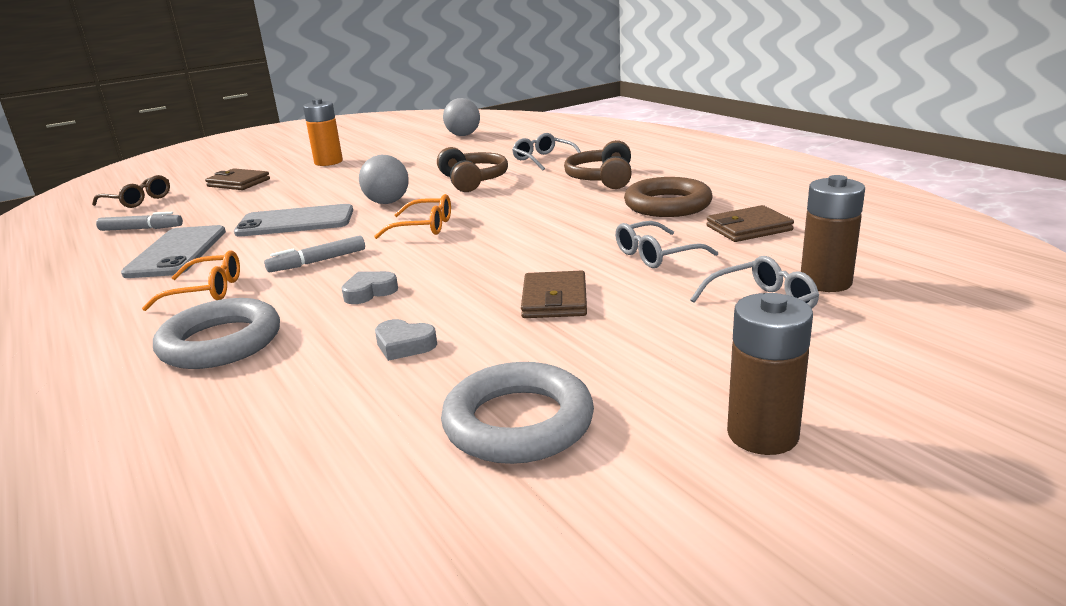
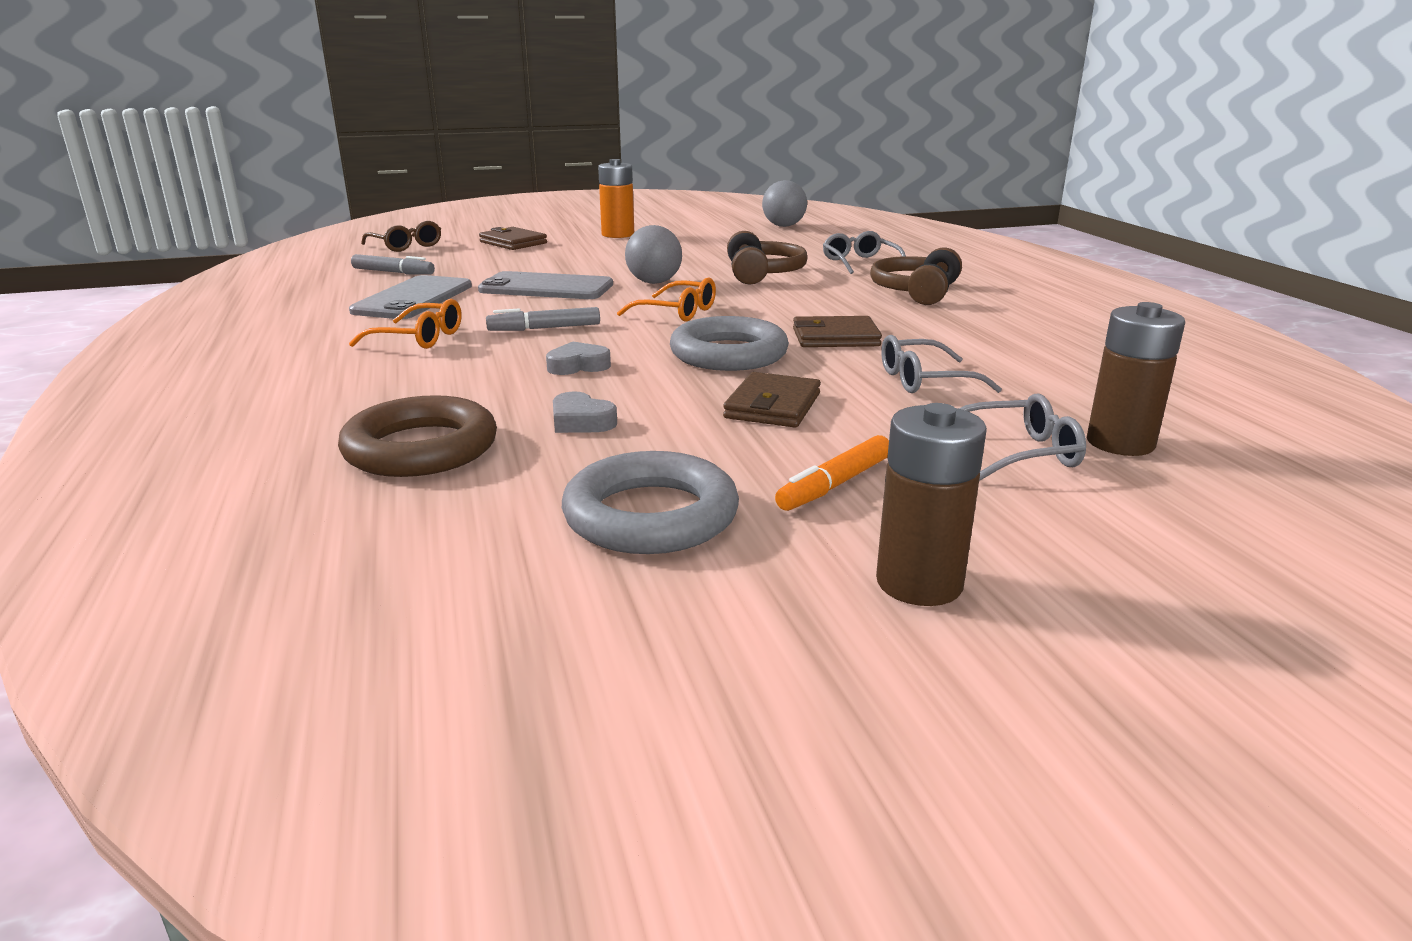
camera: 15 degrees right, 0 degrees up
(221, 342) = (404, 387): grey ring -> grey ring (728, 354)
(646, 361) = (835, 484): none -> orange marker
(667, 205) = (977, 330): brown ring -> brown ring (421, 448)
(748, 228) = (1062, 370): brown wallet -> brown wallet (835, 337)

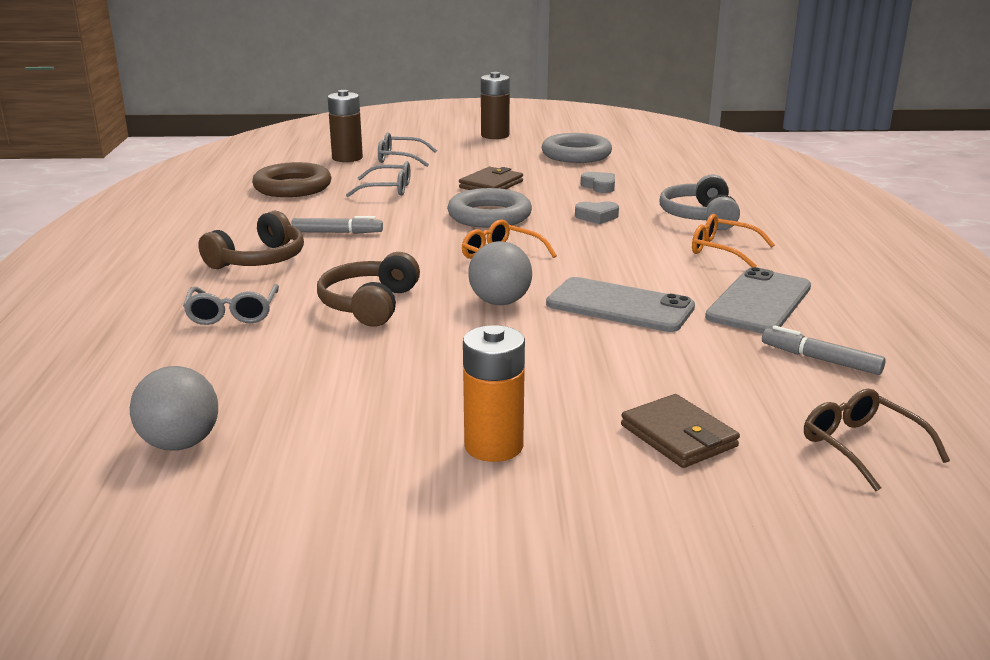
camera: 165 degrees left, 0 degrees up
(421, 448) = (681, 182): brown ring -> brown ring (292, 187)
(423, 379) = (700, 217): none -> grey headphones
(544, 328) = (621, 250): grey marker -> grey marker (337, 233)
(835, 337) = (400, 221): brown wallet -> none
(835, 484) = (494, 156): orange marker -> none

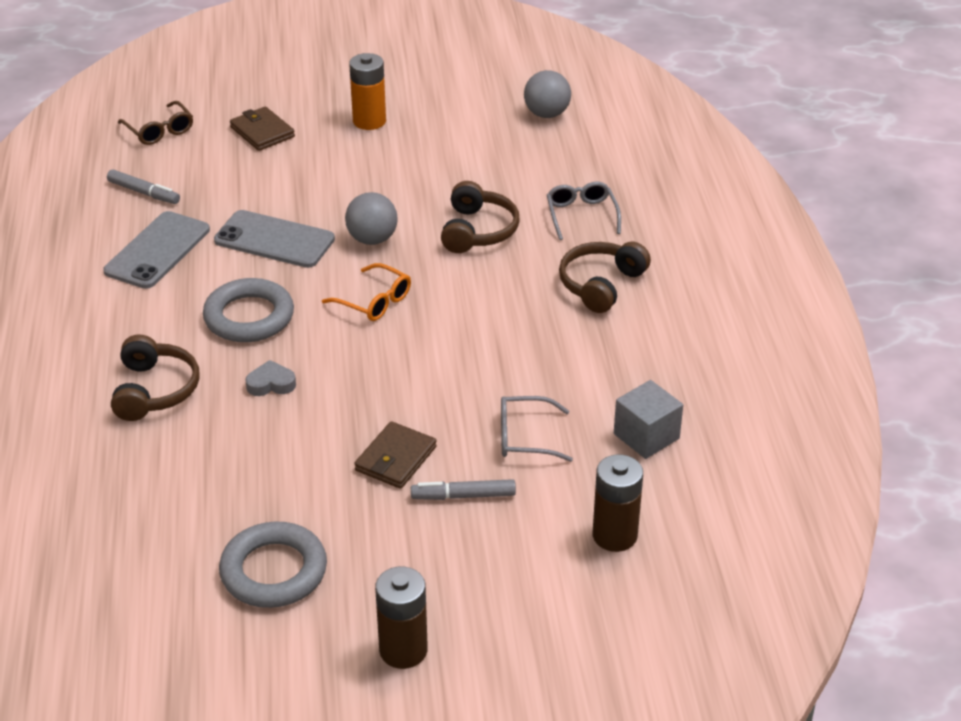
camera: 175 degrees right, 15 degrees up
(292, 187) = (646, 436): brown ring -> grey cube
(337, 233) = (547, 335): grey marker -> grey marker (463, 496)
(400, 158) = (536, 538): grey glasses -> none
(489, 216) = (392, 379): grey ring -> grey ring (249, 317)
(599, 186) = (256, 462): grey heart -> none
(700, 217) = (154, 390): grey headphones -> brown headphones
(723, 250) = (156, 325): orange glasses -> none

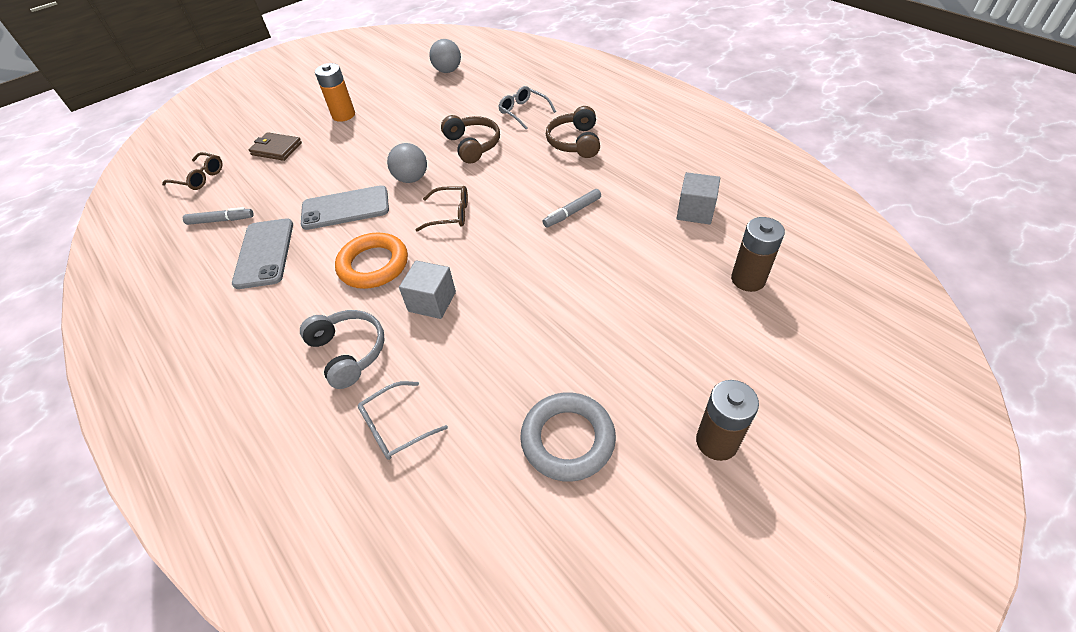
camera: 30 degrees left, 10 degrees up
(154, 390) = (348, 352): brown headphones -> grey headphones
(249, 317) = (373, 265): grey ring -> orange ring
(271, 384) = (432, 301): grey heart -> grey cube
(374, 301) = (450, 214): orange glasses -> brown glasses
(395, 458) = (567, 306): brown wallet -> none
(463, 496) = (635, 306): grey marker -> grey marker (572, 212)
(525, 437) = (630, 248): grey glasses -> grey glasses (396, 427)

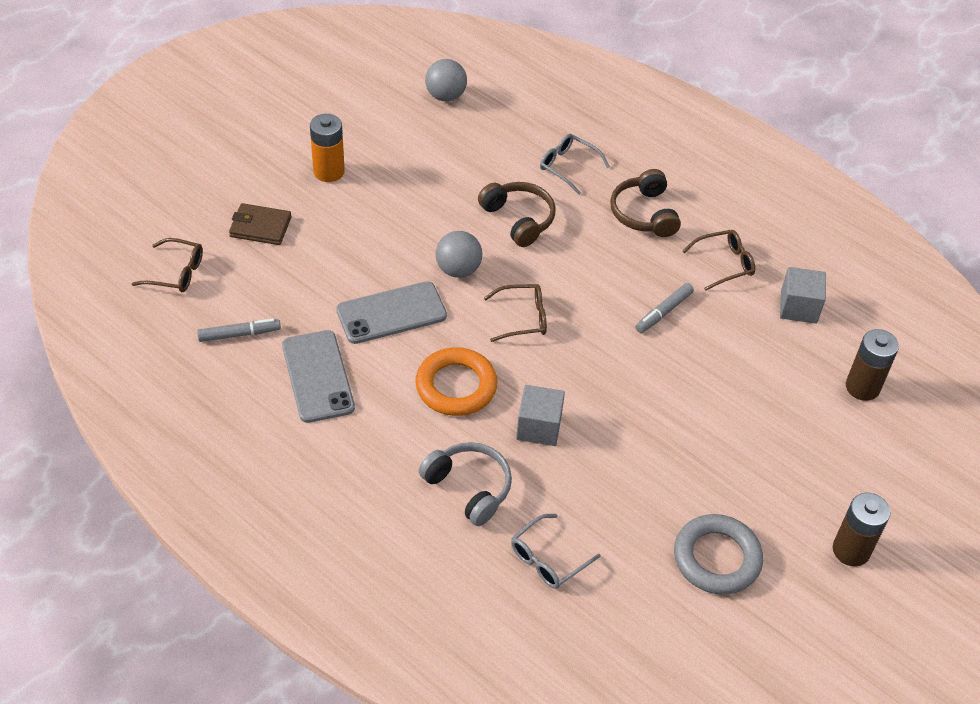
camera: 15 degrees left, 0 degrees up
(634, 178) = (724, 264): none -> brown glasses

